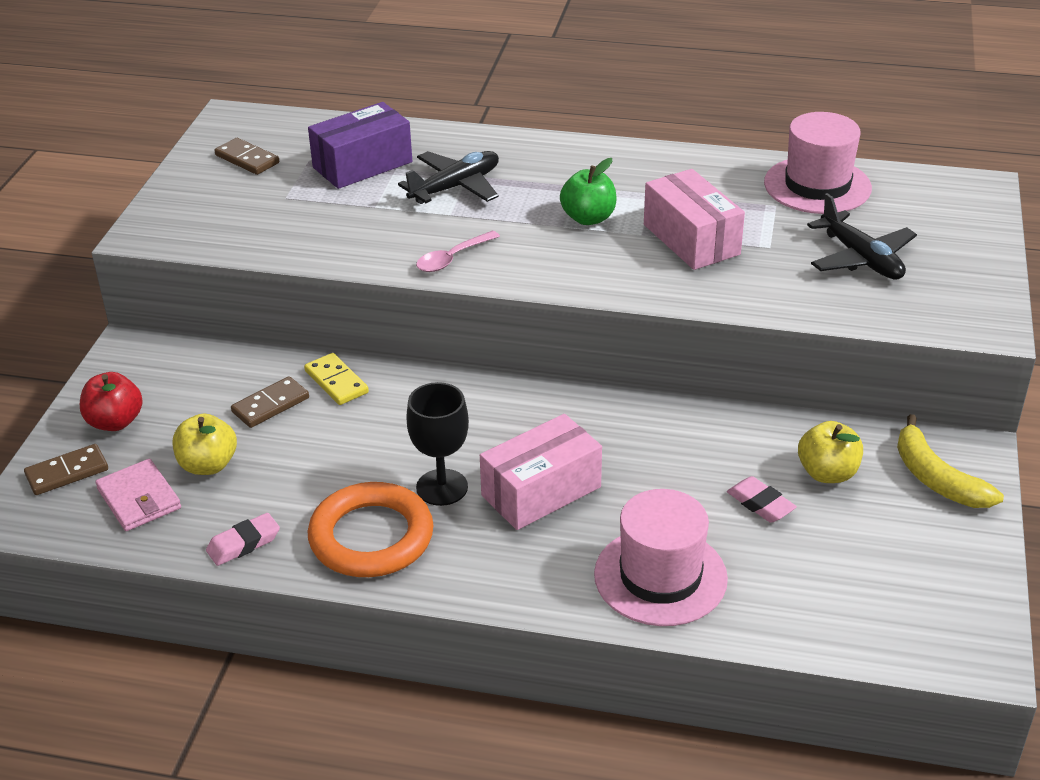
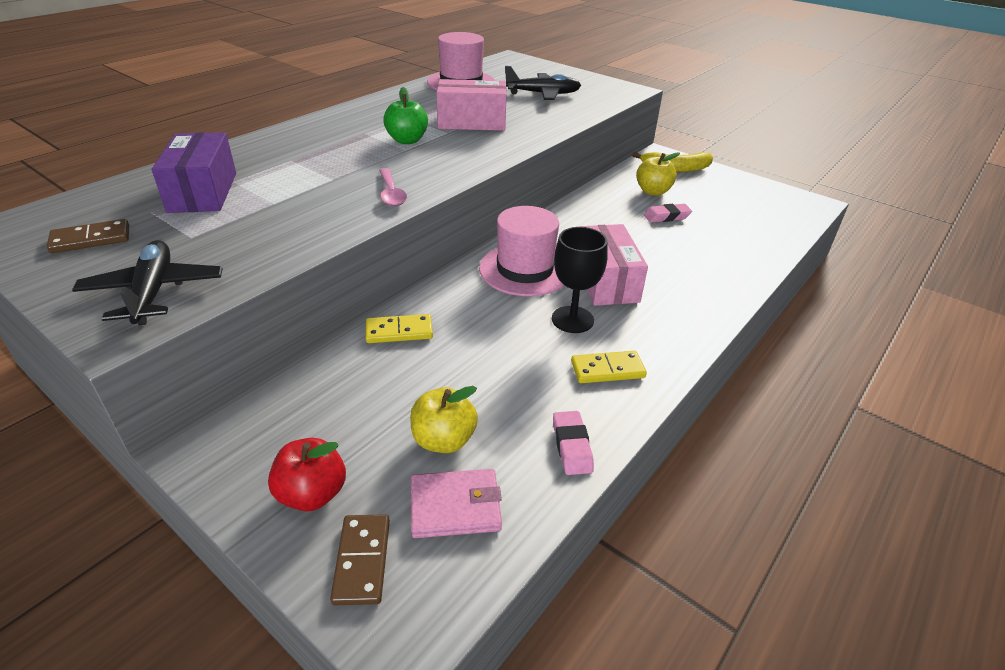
camera: 65 degrees left, 0 degrees up
(270, 405) = (393, 376): brown domino -> none
(371, 537) = (607, 369): orange ring -> yellow domino
(455, 187) = (298, 168): black plane -> black plane (153, 292)
(660, 576) = (713, 266): pink hat -> pink hat (525, 270)

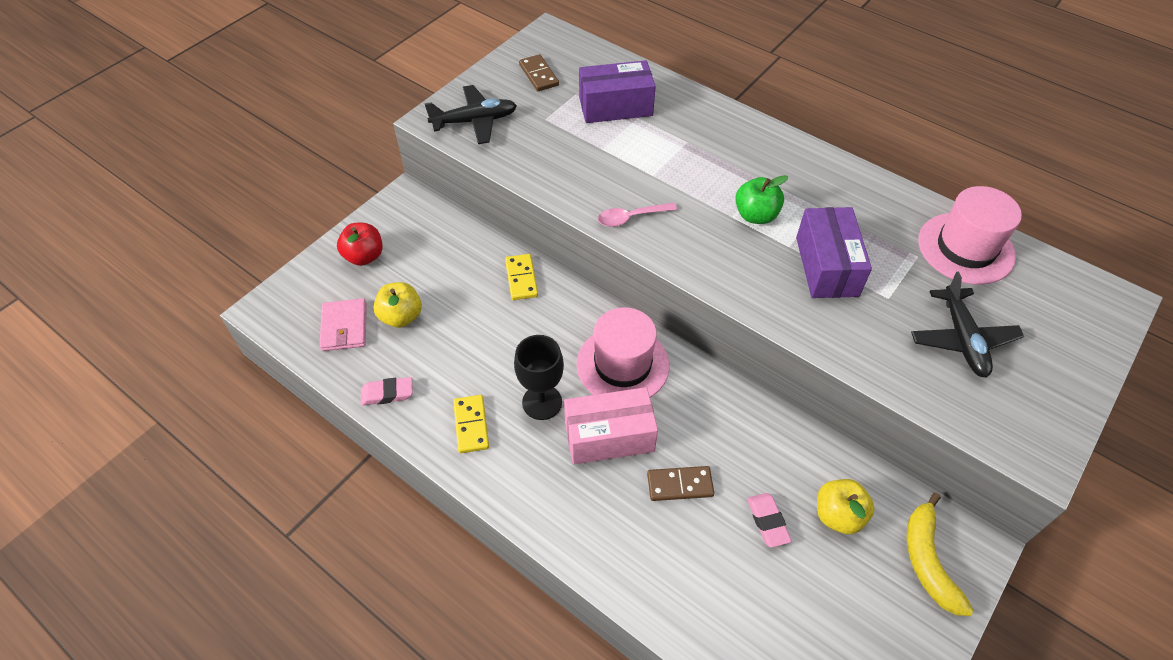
camera: 90 degrees right, 15 degrees up
(362, 561) = (314, 287): brown domino -> brown domino (680, 485)
(472, 122) = (826, 266): pink box -> purple box

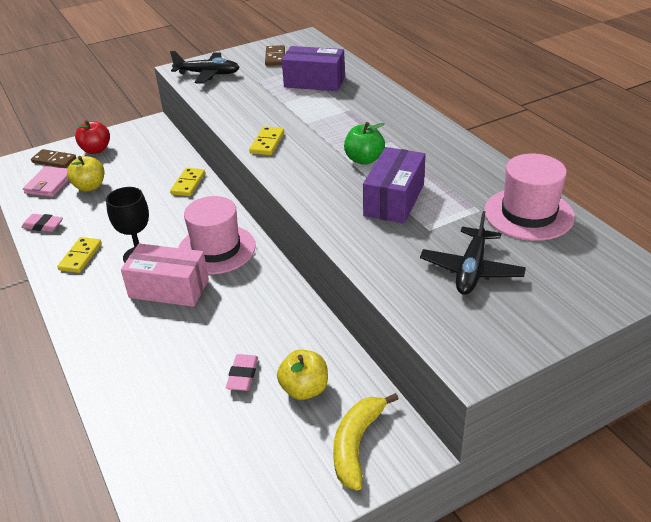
camera: 25 degrees right, 15 degrees down
(631, 218) = (267, 143): pink spoon -> yellow domino
(680, 485) = (195, 332): brown domino -> brown domino (54, 160)

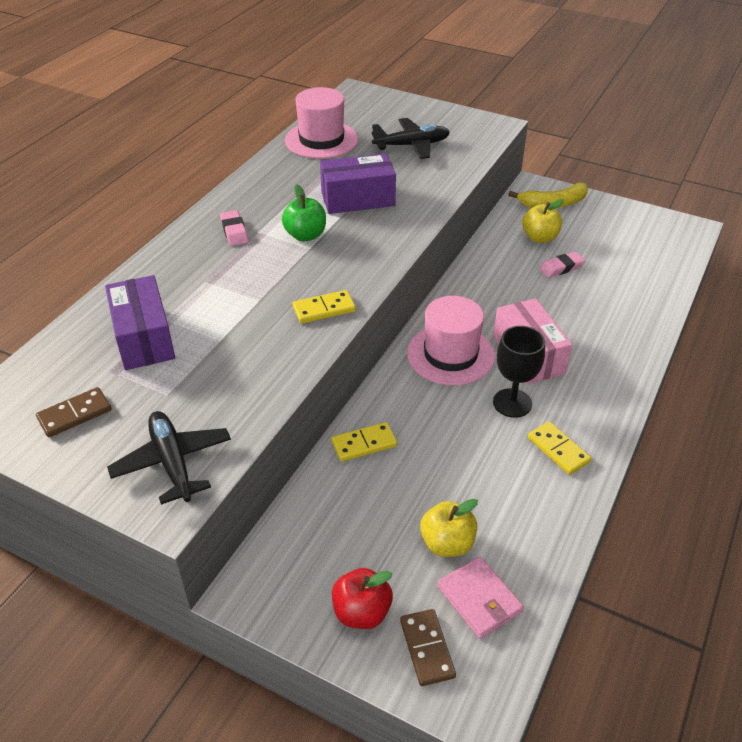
camera: 125 degrees left, 5 degrees up
(43, 226) = (552, 528): pink eraser -> pink eraser (234, 231)
(49, 184) = (479, 599): pink wallet -> pink wallet turned 75 degrees clockwise
(80, 257) = (558, 450): yellow domino -> yellow domino turned 75 degrees clockwise

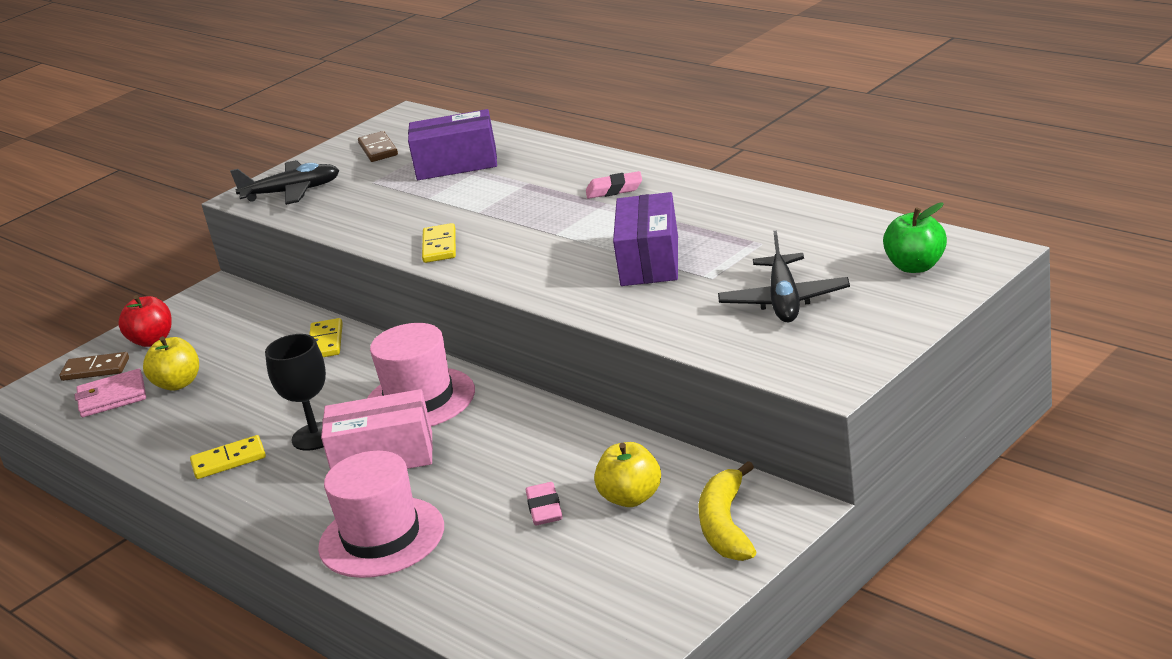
camera: 110 degrees right, 15 degrees down
(305, 235) = (584, 230): green apple -> green apple (916, 266)
(321, 140) = (823, 231): pink hat -> pink hat (381, 537)

